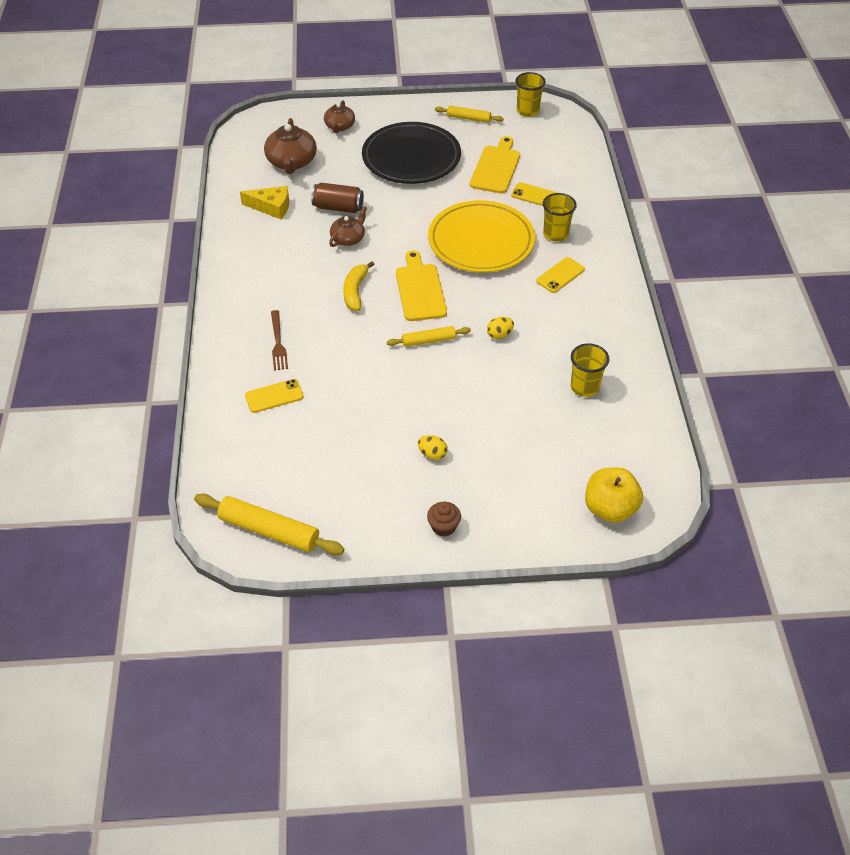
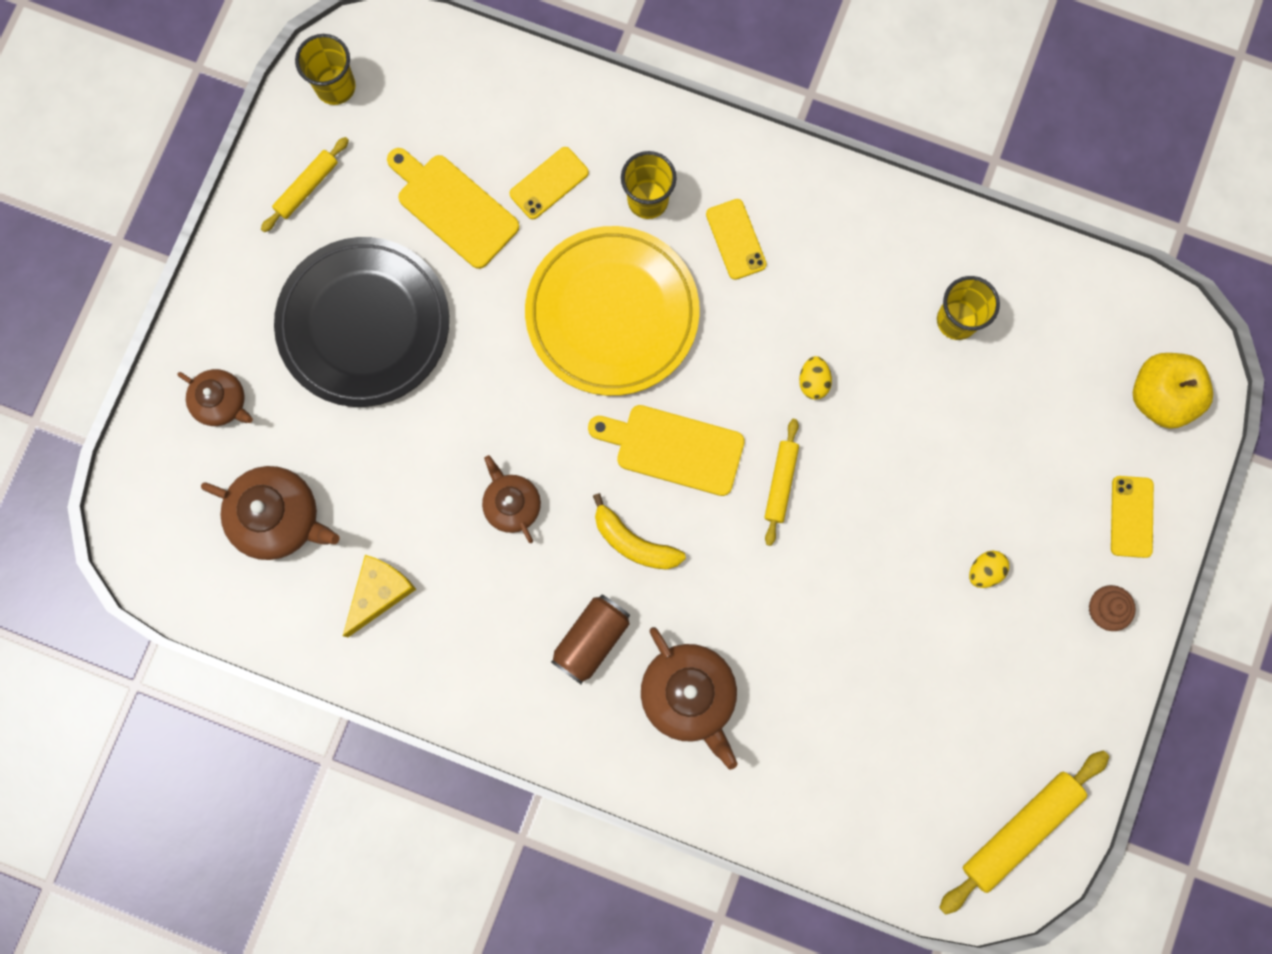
camera: 65 degrees left, 30 degrees up
(274, 396) = (791, 739): yellow phone -> yellow phone (1131, 516)
(278, 343) = (689, 695): brown fork -> brown teapot
(338, 207) = (431, 489): brown can -> brown can (591, 639)

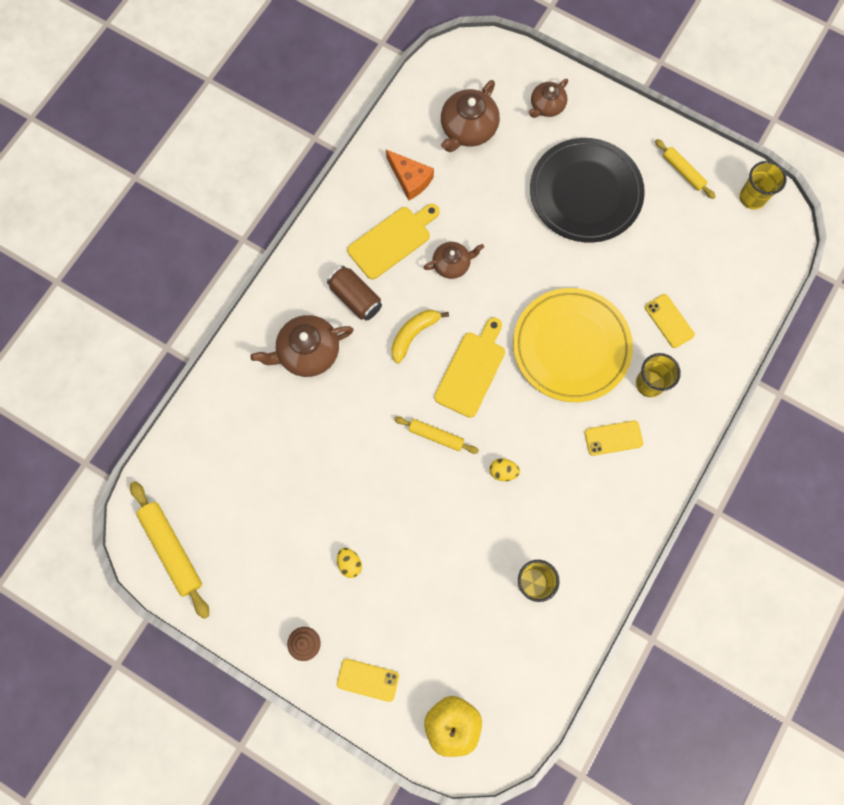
camera: 100 degrees right, 5 degrees down
(379, 593) = (410, 179): yellow cheese -> orange cheese
(453, 207) = (658, 258): yellow cutting board -> yellow cutting board (392, 240)

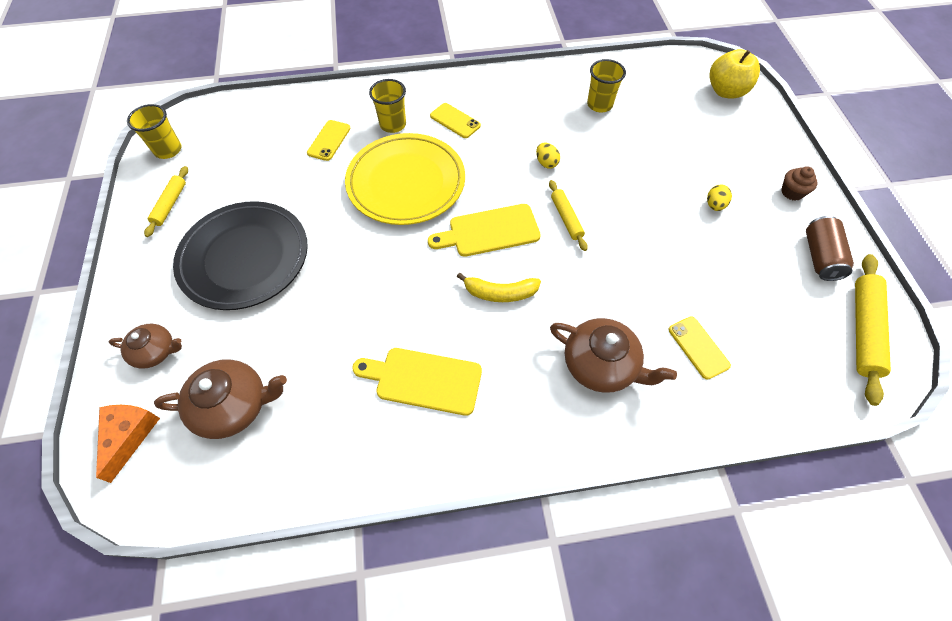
camera: 130 degrees left, 15 degrees down
(355, 298) = (512, 366): brown can -> brown can (820, 257)
(368, 680) = (763, 145): yellow phone -> yellow phone (698, 347)
(410, 179) = (339, 417): orange cheese -> orange cheese (129, 436)
(452, 264) = (405, 311): brown teapot -> none

